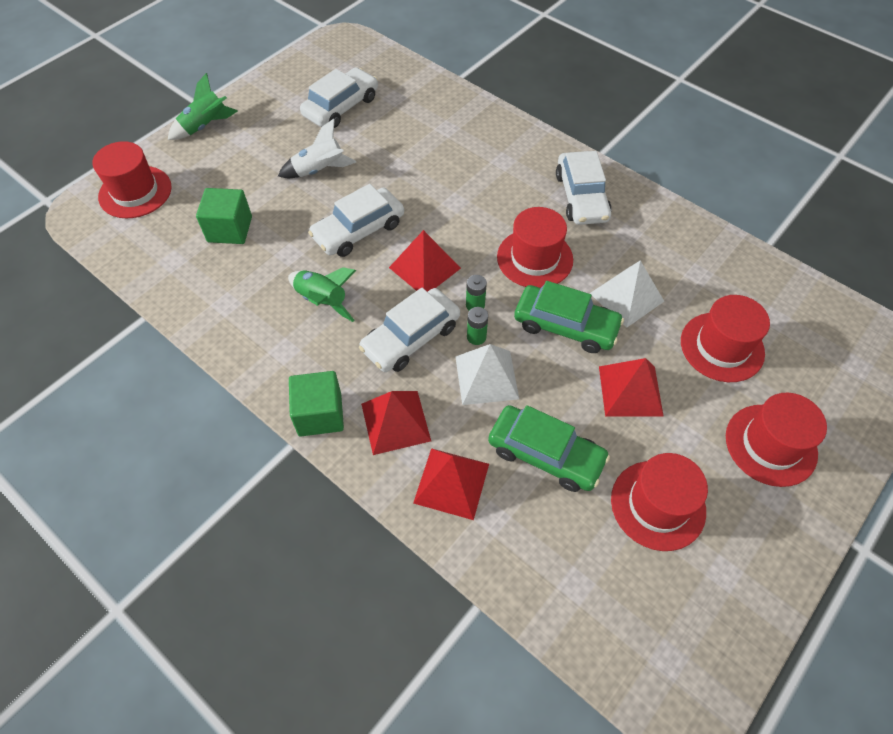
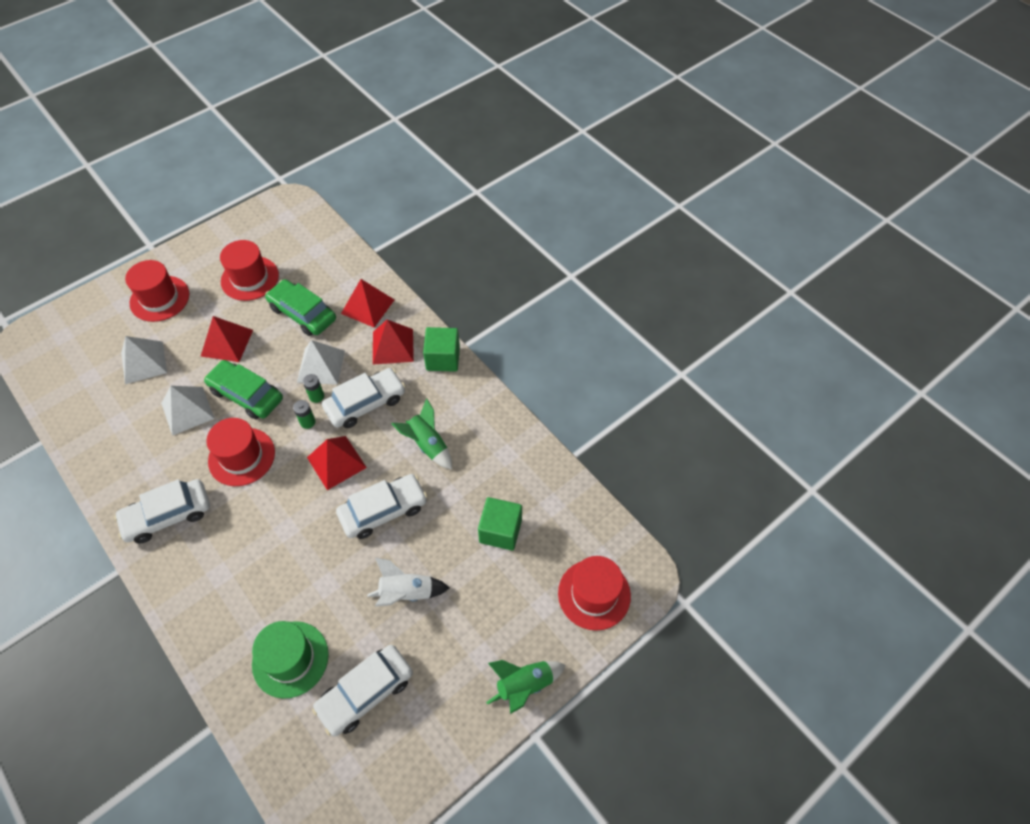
camera: 170 degrees left, 0 degrees up
(412, 117) = (290, 659): none -> green hat
(581, 197) = (167, 515): white car -> white car turned 120 degrees counterclockwise
(722, 347) = (144, 362): red hat -> white pyramid

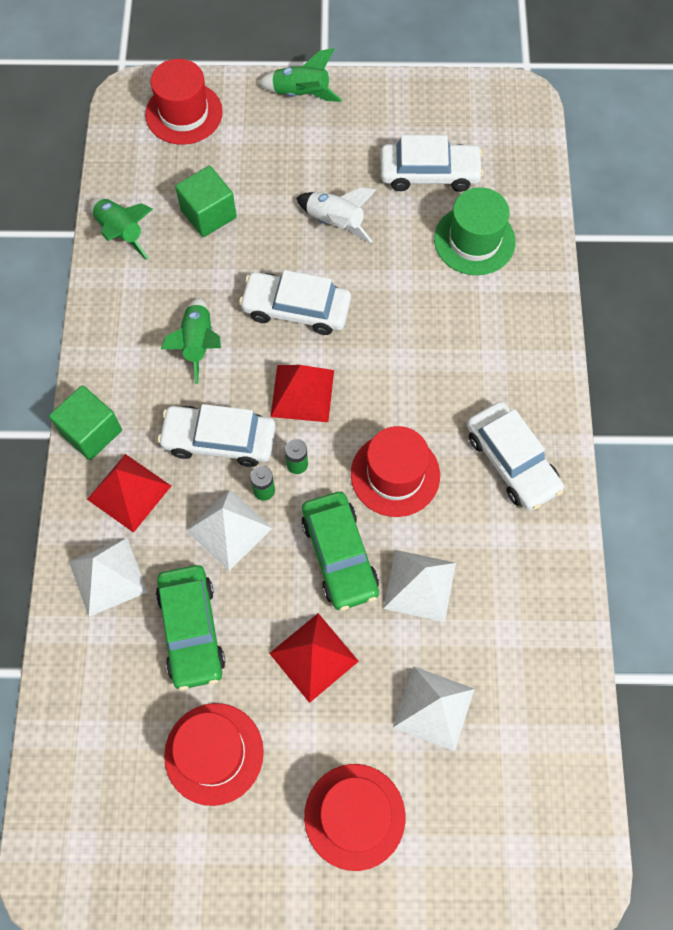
camera: 140 degrees left, 10 degrees up
(167, 515) = (512, 461): white car -> white car turned 45 degrees clockwise
(367, 306) = (108, 576): red pyramid -> white pyramid
(543, 475) = (121, 233): none -> green rocket

